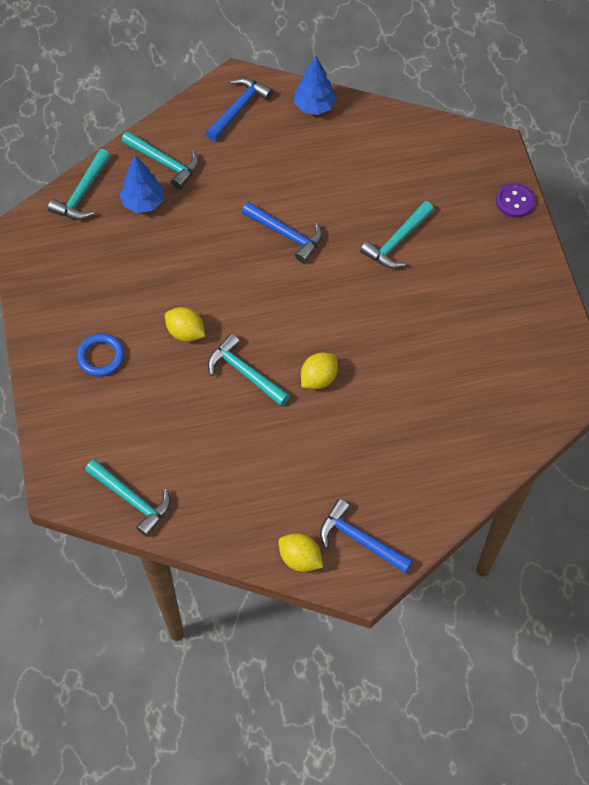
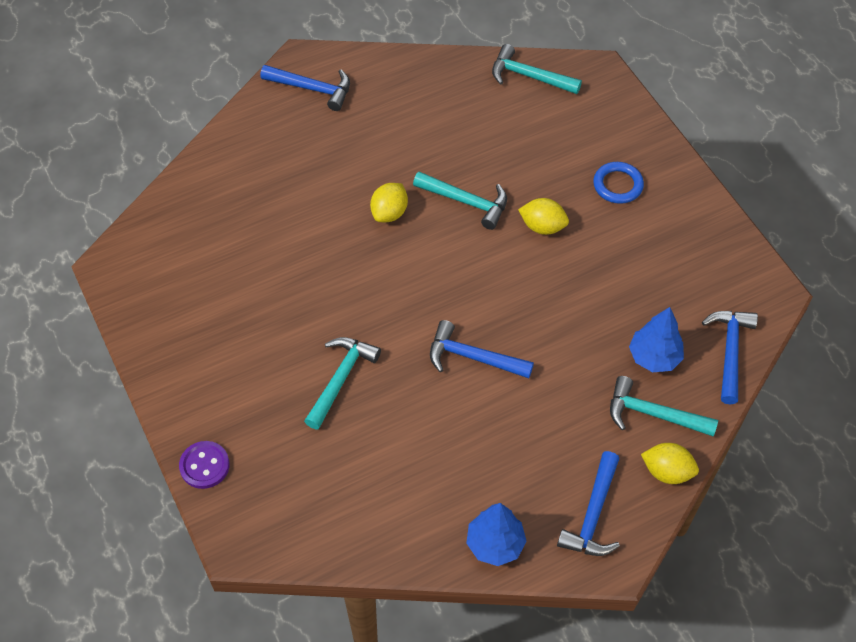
camera: 165 degrees right, 5 degrees down
(82, 193) = (729, 351): turquoise hammer -> blue hammer
(300, 558) = (362, 65): yellow lemon -> yellow lemon (667, 471)

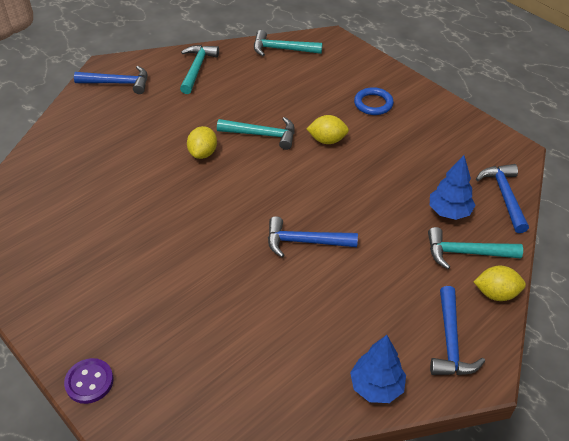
camera: 15 degrees left, 10 degrees down
(341, 379) = (197, 281): turquoise hammer -> turquoise hammer (197, 68)

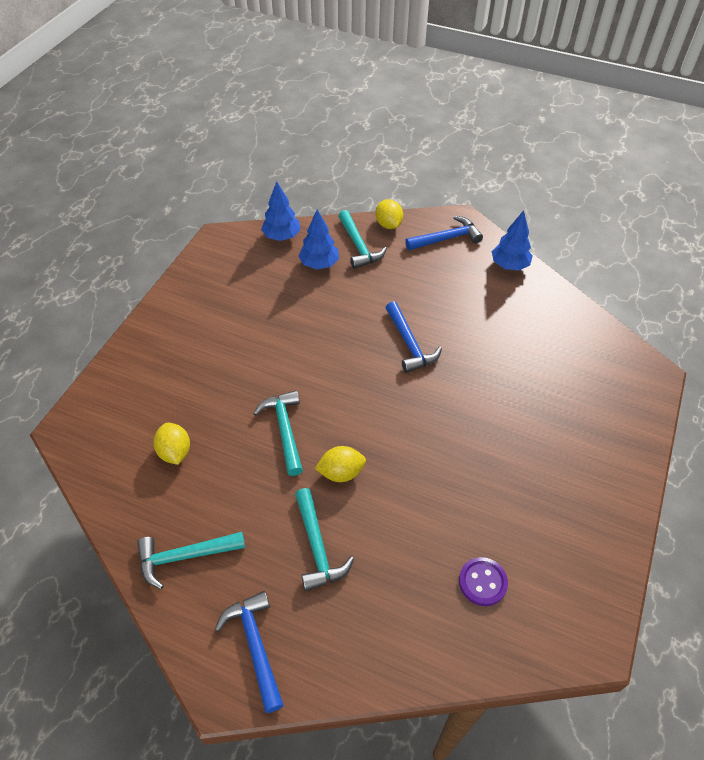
camera: 115 degrees left, 5 degrees up
(89, 382) = (640, 428): purple button -> purple button (482, 582)
(282, 49) = (108, 474): turquoise hammer -> turquoise hammer (317, 547)
(327, 140) = (267, 371): yellow lemon -> yellow lemon (175, 452)
(373, 104) = (189, 351): blue ring -> none
(504, 196) = (282, 236): blue hammer -> blue tree

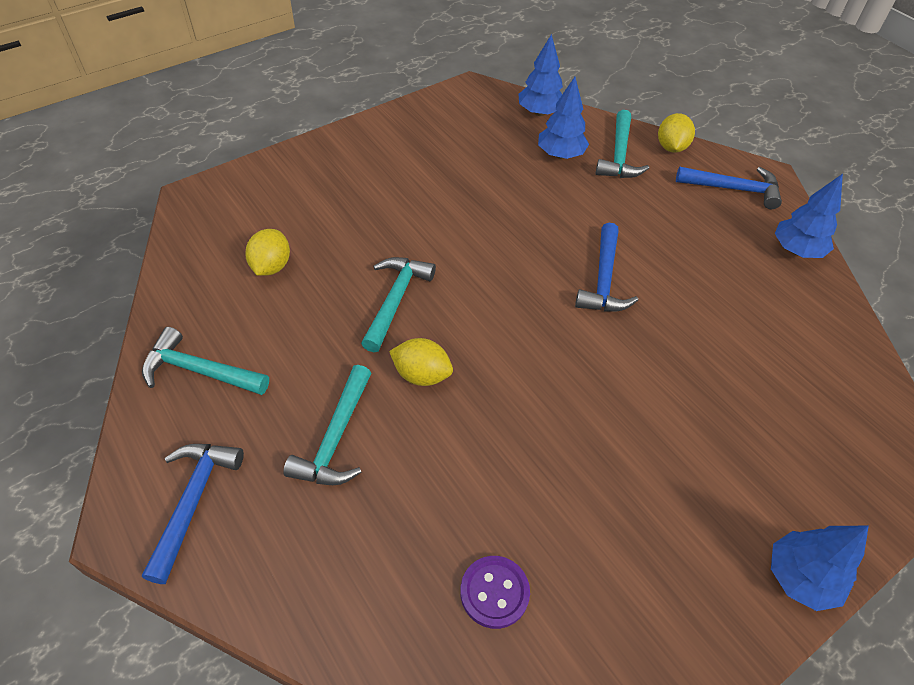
camera: 30 degrees right, 0 degrees up
(631, 472) = (800, 578): none -> blue tree

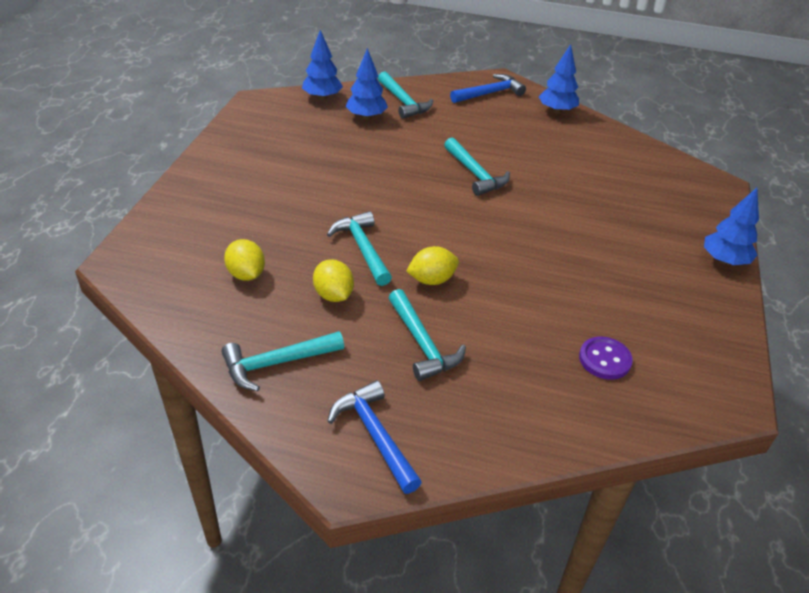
camera: 40 degrees left, 10 degrees down
(604, 280) = (475, 174): blue hammer -> turquoise hammer
(671, 147) = (429, 85): yellow lemon -> yellow lemon (333, 295)

